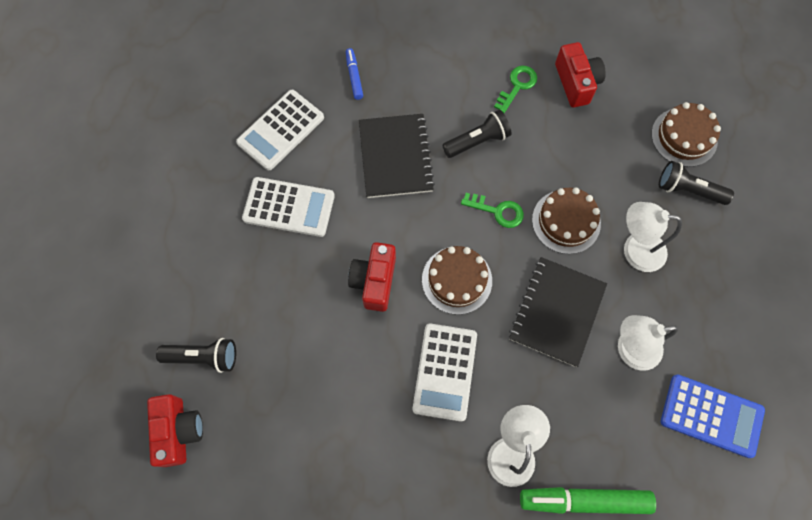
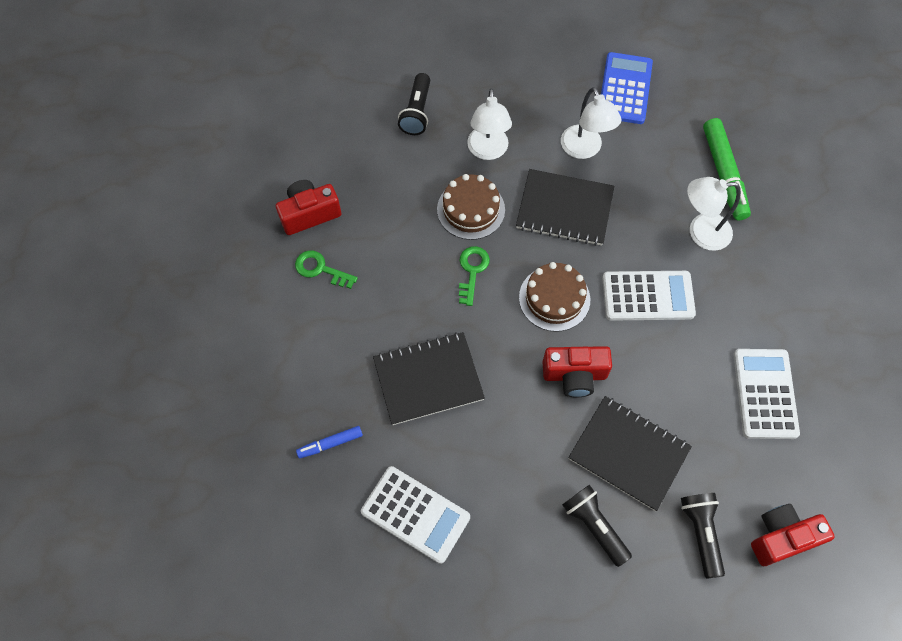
camera: 100 degrees left, 5 degrees down
(289, 207) = (511, 482): white calculator -> white calculator (765, 394)
(290, 312) = (629, 453): none -> black notebook
(477, 141) = (395, 300): black flashlight -> black flashlight (594, 526)
(684, 137) = (360, 117): brown cake -> none

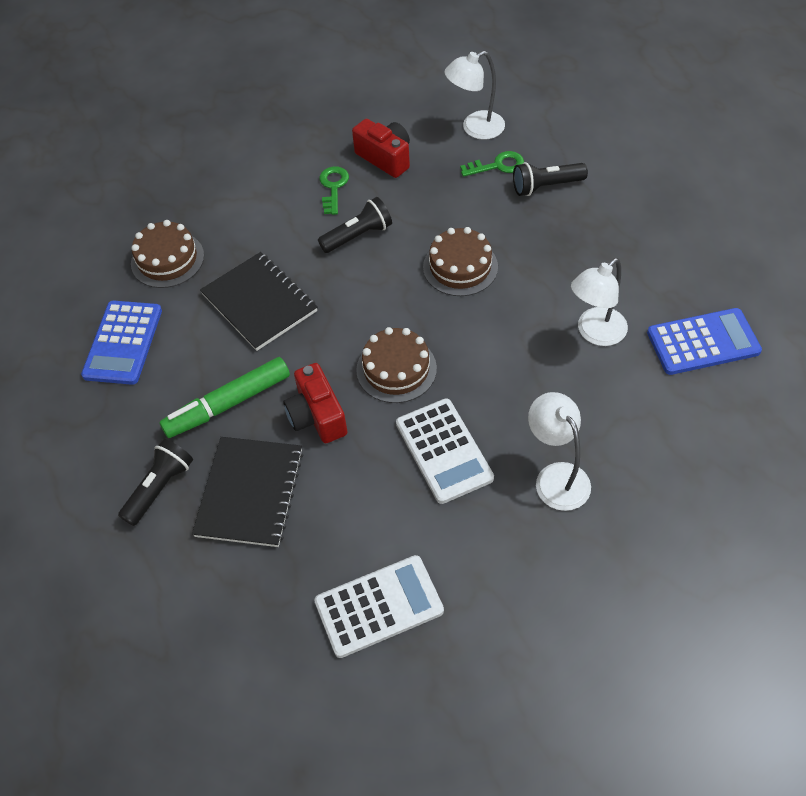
camera: 70 degrees right, 10 degrees down
(330, 444) = (167, 259): blue marker -> brown cake
(415, 514) = (123, 343): white calculator -> blue calculator
(472, 271) = (391, 293): green key -> green key (498, 165)
(488, 151) = (537, 255): white lamp -> white lamp (475, 128)
(564, 209) = (508, 341): black notebook -> none
(701, 533) = (185, 589): black flashlight -> black flashlight (358, 236)
(723, 174) = (652, 476): green marker -> green marker (228, 404)
(782, 537) = (208, 675): red camera -> none

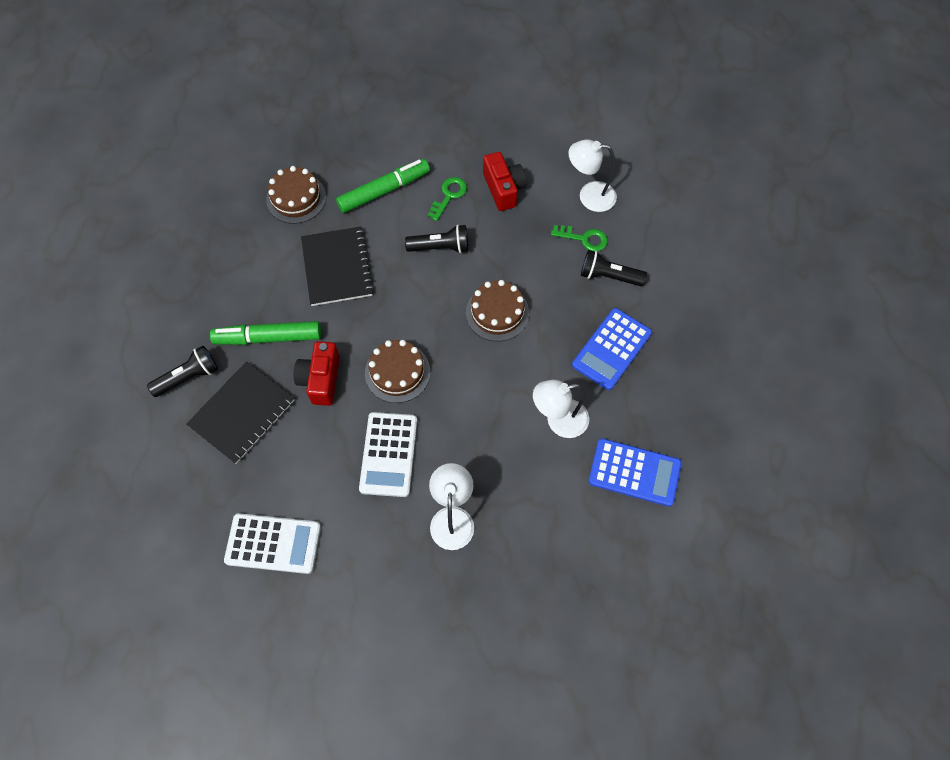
camera: 25 degrees right, 10 degrees up
(123, 343) = (228, 251): blue calculator -> blue calculator (611, 349)
(261, 212) = (384, 191): none -> green marker

